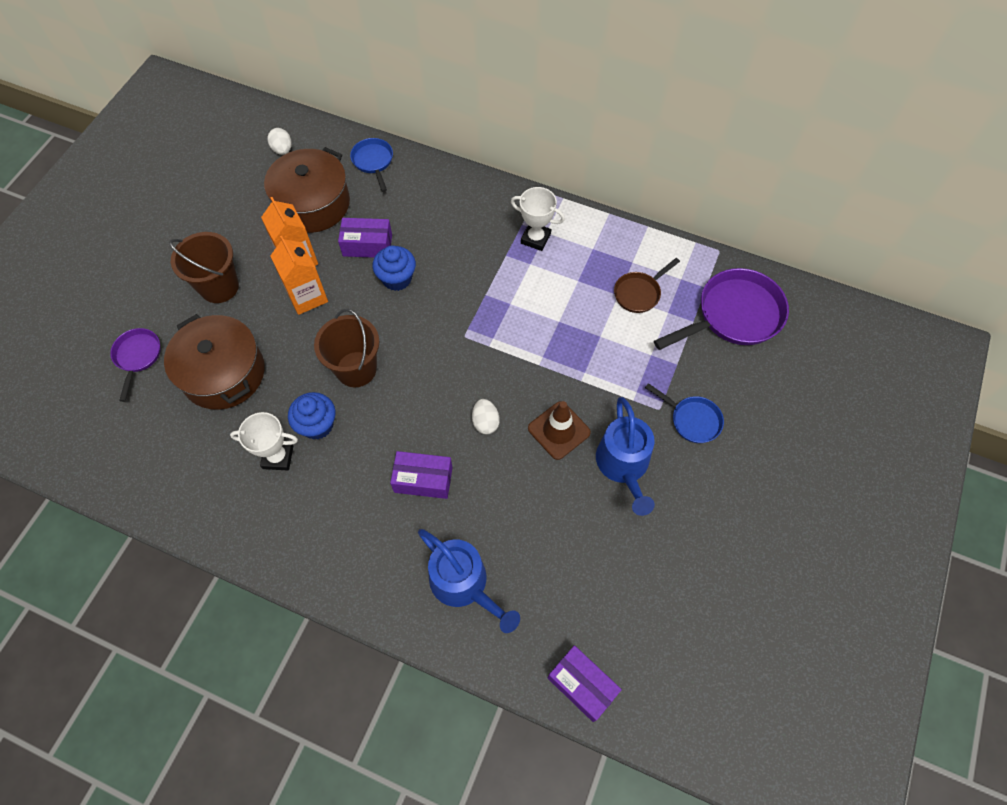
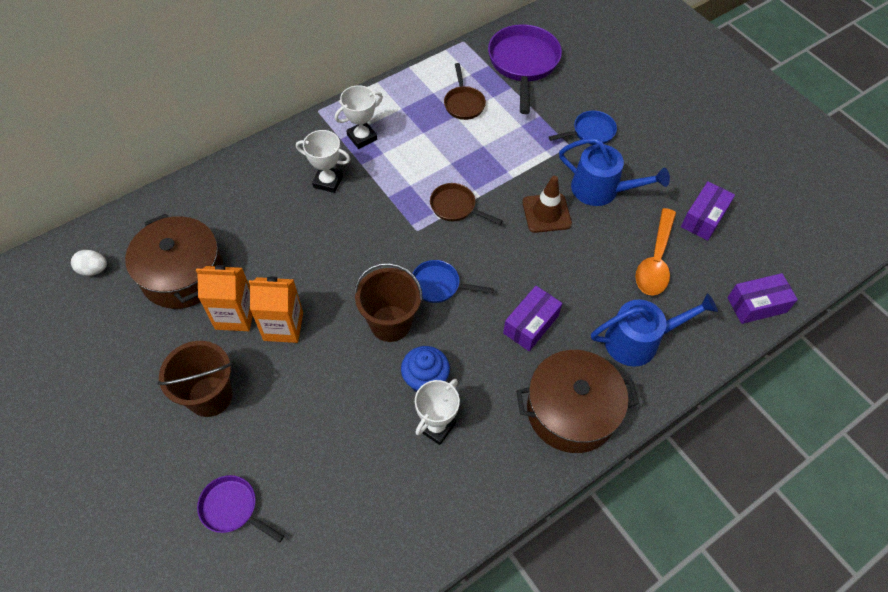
camera: 60 degrees left, 5 degrees down
(223, 373) = (313, 435): brown pot -> brown pot (571, 411)
(367, 245) = (267, 254): purple box -> purple box (703, 218)
(373, 162) = (179, 206): blue pan -> blue pan (439, 285)
(397, 279) = (321, 249): blue cupcake -> none
(469, 242) = (328, 181): none -> white trophy
(485, 422) = (507, 256): white egg -> none
(511, 352) = (456, 207): none -> brown pan
(570, 557) = (655, 261): none -> orange spoon

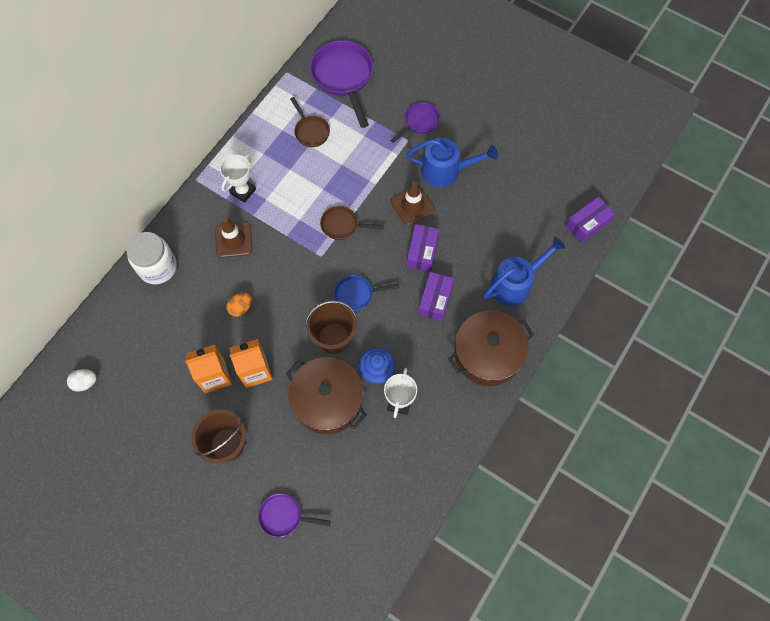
camera: 20 degrees left, 10 degrees up
(182, 274) = (158, 360): brown pot -> brown pot (327, 400)
(233, 181) = (157, 267): none -> white jar
(301, 253) = (241, 308): none -> orange egg
(328, 181) = (233, 240): white trophy -> brown traffic cone
(590, 132) = (420, 122): blue pan -> purple pan
(655, 261) = (505, 216): orange spoon -> none
(703, 218) = (528, 167): purple box -> purple box (422, 252)

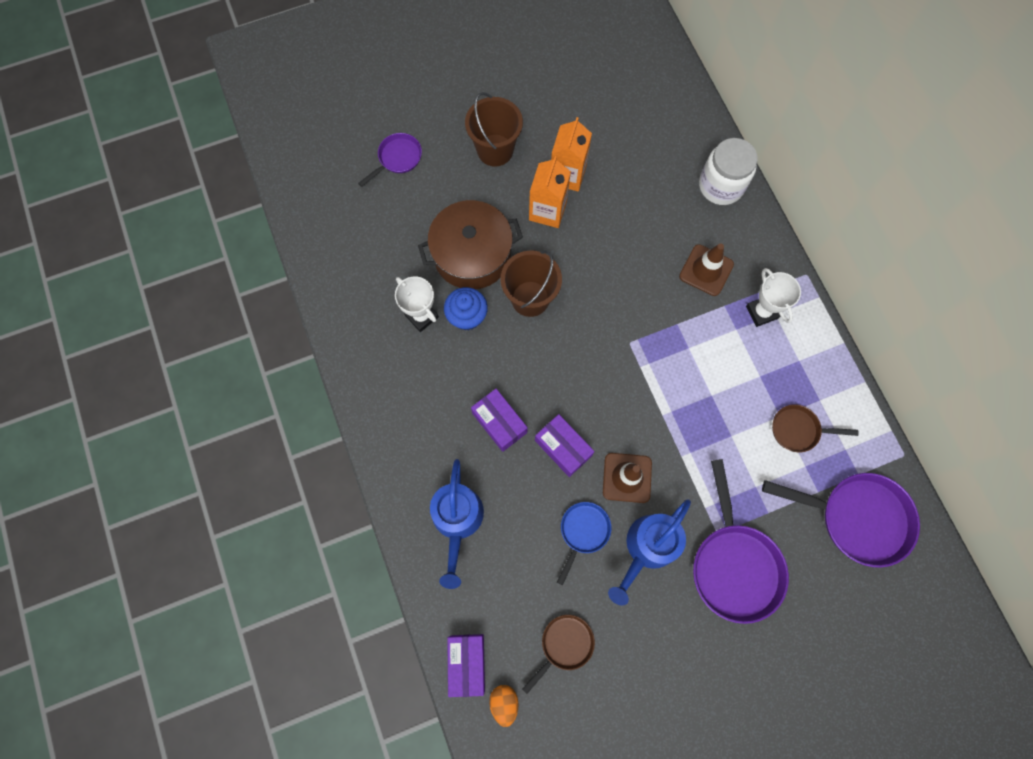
camera: 125 degrees right, 5 degrees up
(85, 382) = (638, 71): white egg -> none
(241, 308) = (623, 234): orange egg -> orange egg (504, 703)
(342, 225) = (652, 386): brown pan -> brown pan (564, 645)
(356, 294) = (561, 349): blue pan -> blue pan (583, 532)
(420, 122) = (734, 565): purple pan -> purple pan, size x1.83
(487, 354) = (404, 433): brown pot -> none

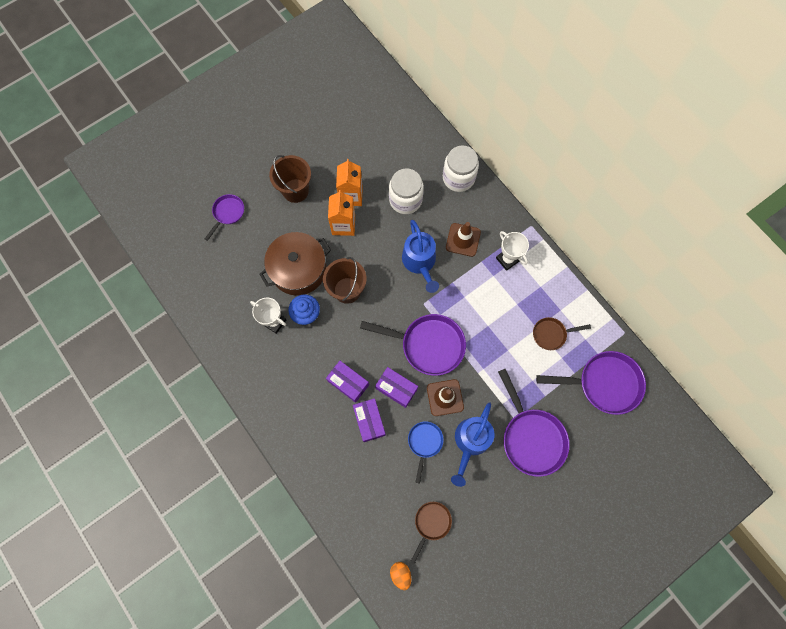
camera: 15 degrees left, 0 degrees up
(457, 521) = (336, 458): blue watering can -> blue watering can (420, 262)
(467, 663) = (368, 554): purple box -> purple box (369, 421)
(621, 400) = (428, 345): none -> purple pan
(640, 198) = (405, 200): none -> white jar

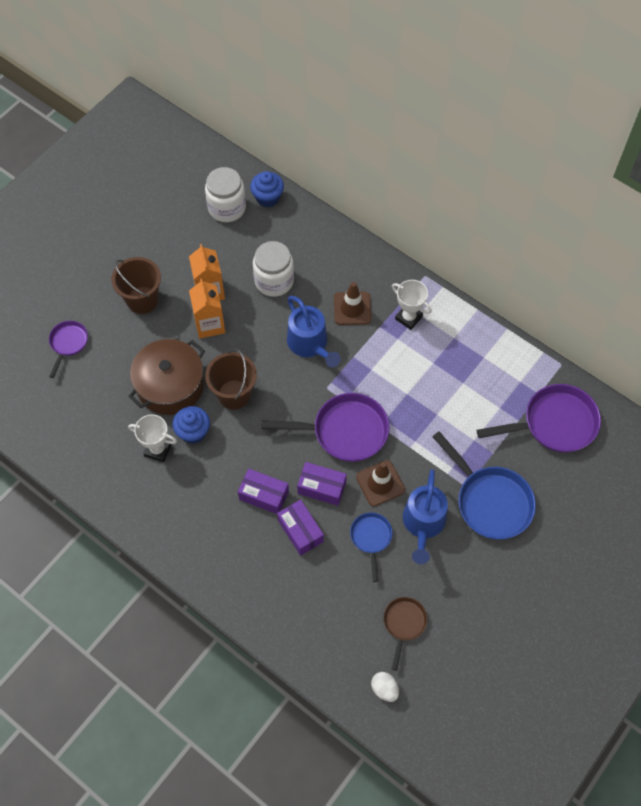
camera: 15 degrees left, 10 degrees down
(400, 574) = (384, 689): orange egg -> white egg
(419, 126) = (267, 198): none -> blue cupcake
(458, 178) = (328, 243): white jar -> white jar (227, 208)
(531, 437) = (490, 501): purple pan -> blue pan
(551, 334) = (481, 385): brown pan -> none

